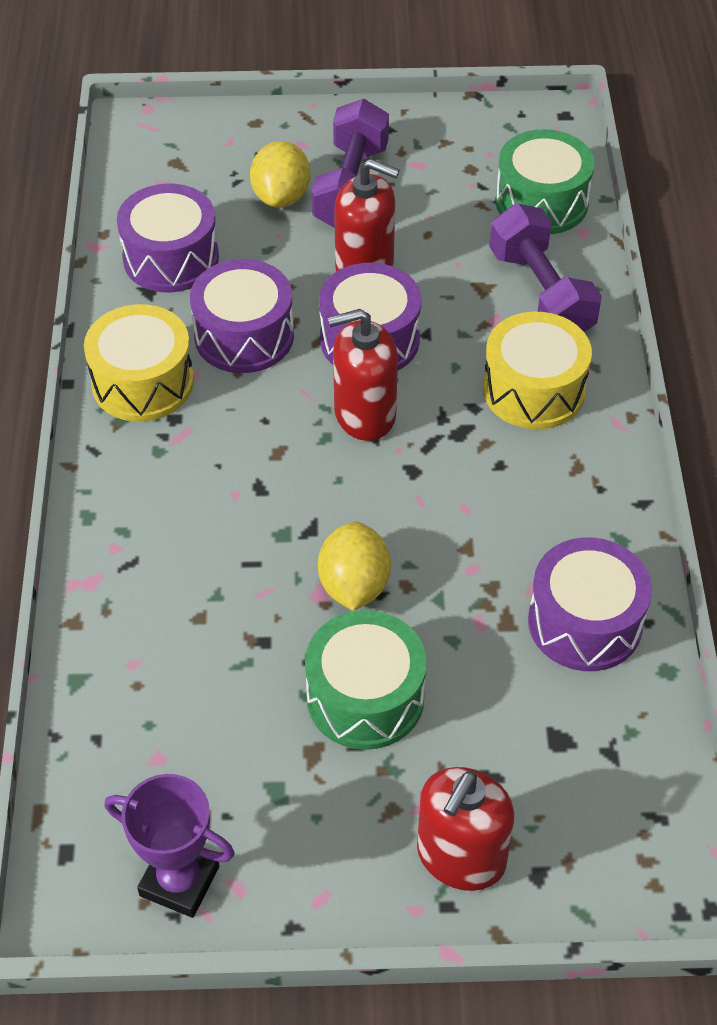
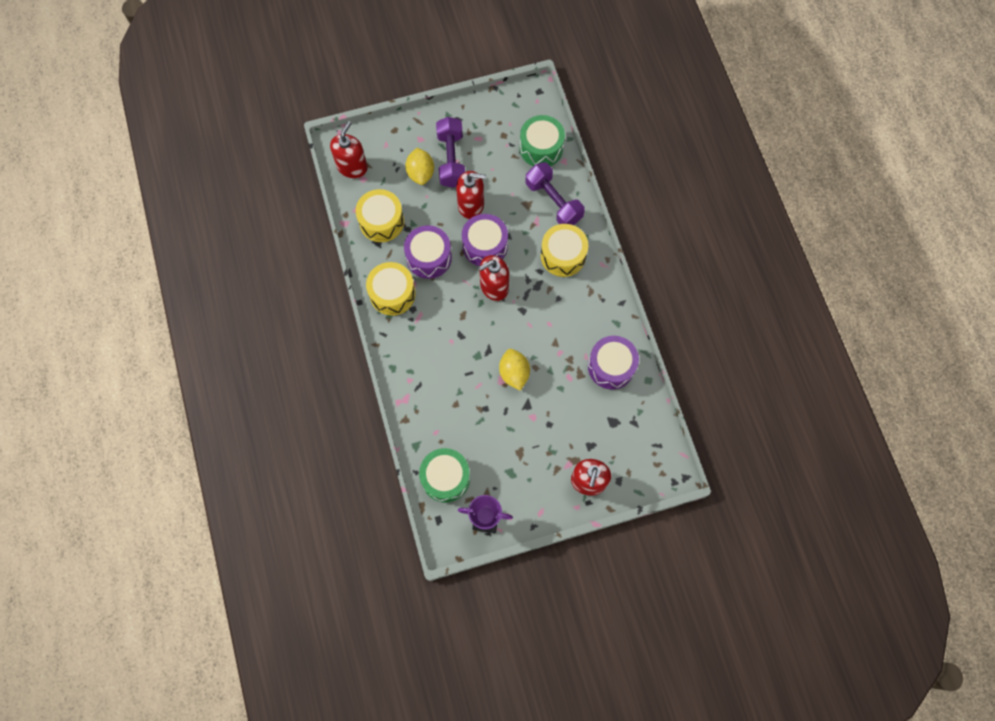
camera: 15 degrees left, 20 degrees up
(149, 162) = (352, 167): none -> red soap dispenser
(171, 258) = (381, 221): purple drum -> yellow drum
(365, 697) = (533, 423): green drum -> green drum (445, 478)

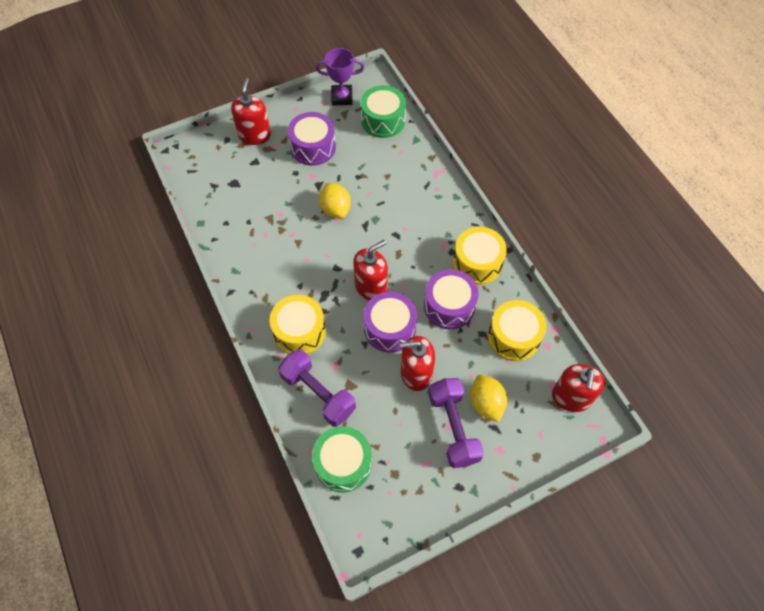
camera: 170 degrees right, 10 degrees down
(611, 366) = (238, 229): purple drum -> purple drum (313, 147)

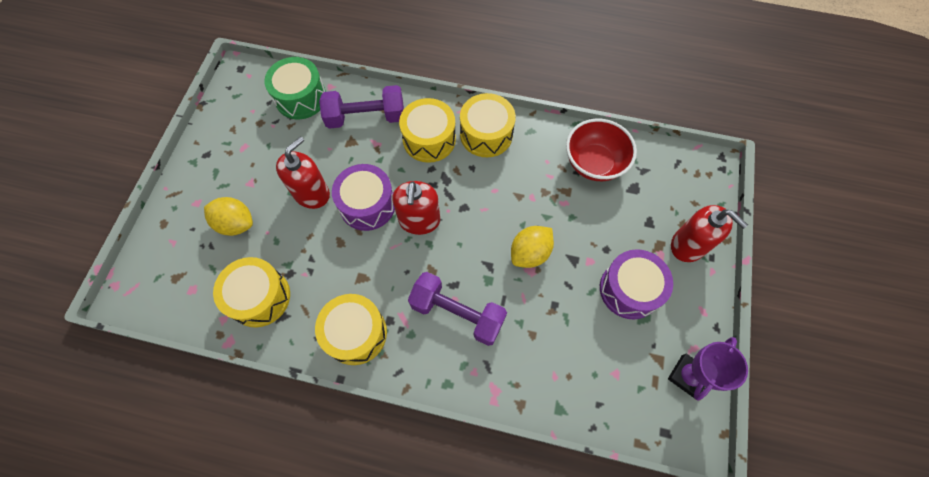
camera: 130 degrees right, 5 degrees up
(232, 216) = (594, 163): none -> red bowl
(262, 297) = (486, 134): none -> yellow drum
(335, 209) = (530, 253): yellow lemon -> yellow lemon turned 60 degrees counterclockwise
(383, 120) = (616, 395): green drum -> none
(449, 306) = (340, 269): purple drum -> none
(453, 427) = (245, 185): purple dumbbell -> purple dumbbell (457, 313)
(571, 397) = (167, 294): red soap dispenser -> none

